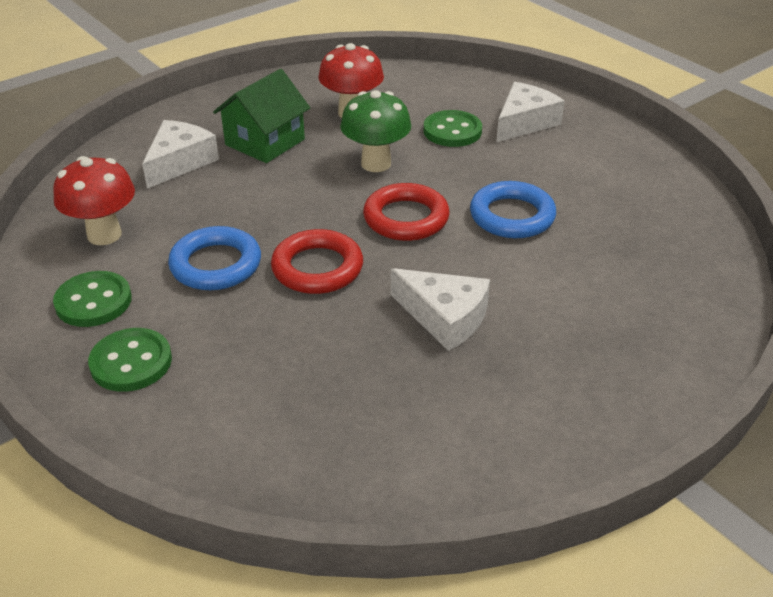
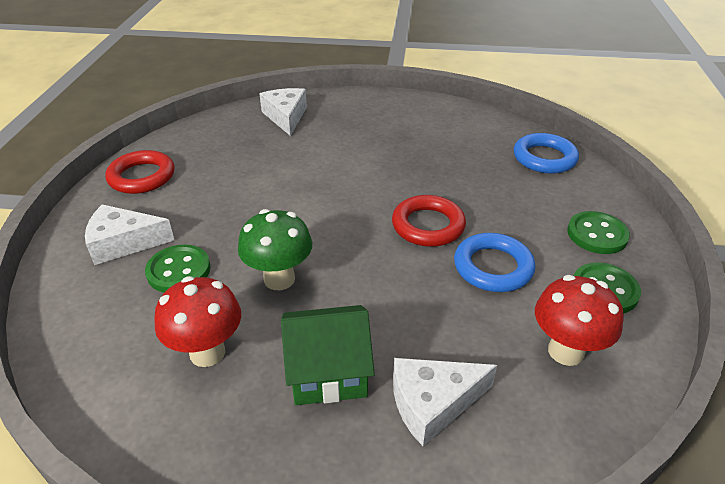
camera: 135 degrees left, 0 degrees up
(406, 218) = (329, 224): red ring -> red ring (142, 177)
(444, 317) = (395, 164): white cheese -> white cheese (286, 117)
(512, 216) = (270, 188): blue ring -> blue ring (544, 158)

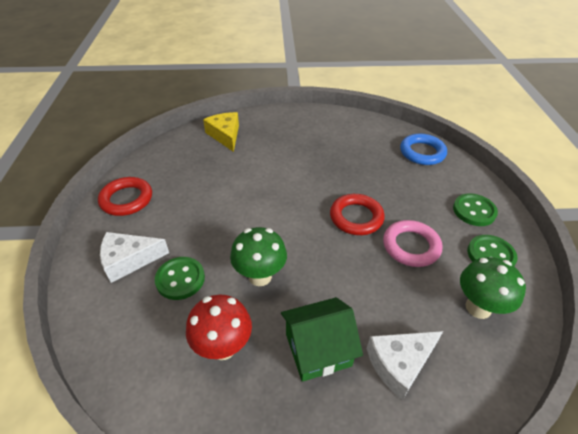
camera: 10 degrees left, 5 degrees up
(286, 117) = (225, 135): white cheese -> yellow cheese
(493, 267) = (411, 246): blue ring -> pink ring
(565, 351) = (478, 307): red mushroom -> green mushroom

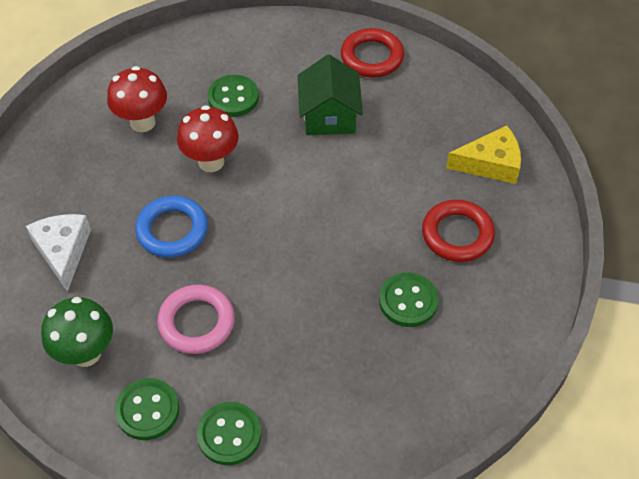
camera: 105 degrees right, 10 degrees up
(129, 260) = (274, 59): white cheese -> none
(260, 276) = (211, 162): green mushroom -> red mushroom
(318, 349) = (107, 191): green house -> green house (329, 116)
(340, 154) = (408, 301): none -> green button
(356, 217) = (267, 278): red ring -> red ring (457, 234)
(422, 152) = (385, 427): blue ring -> blue ring (172, 230)

